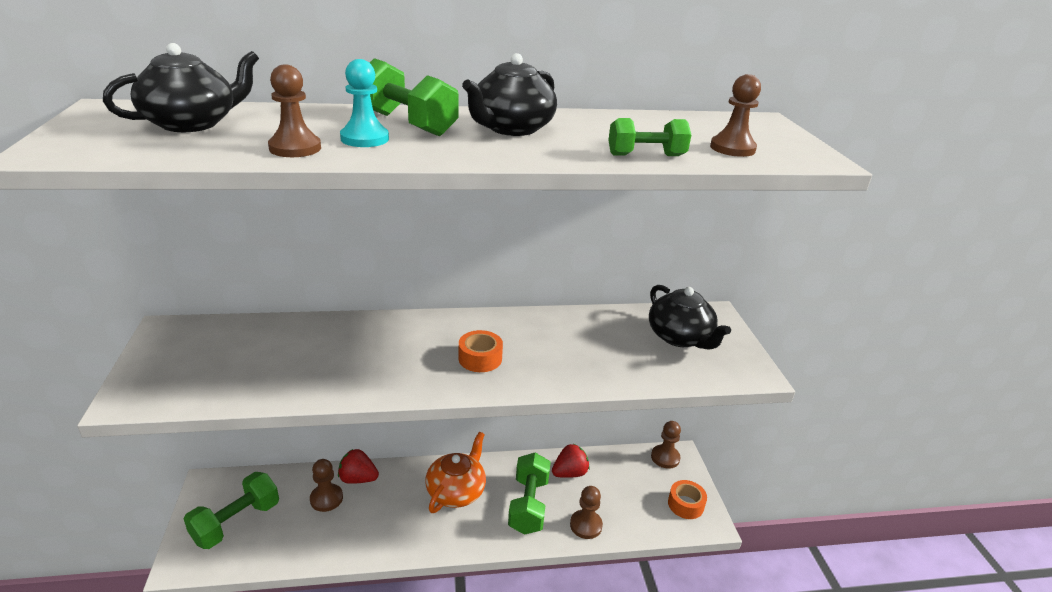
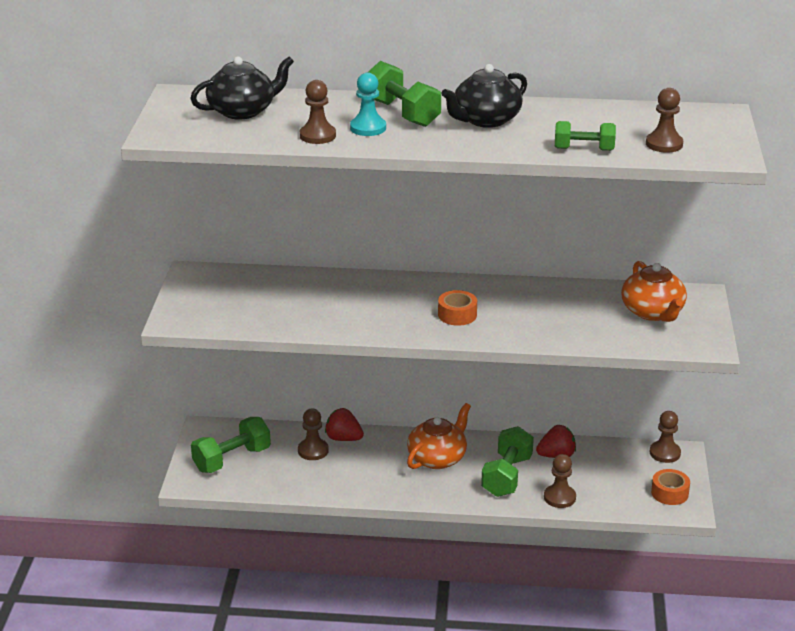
camera: 15 degrees right, 0 degrees up
(680, 337) = (652, 312): black teapot -> orange teapot

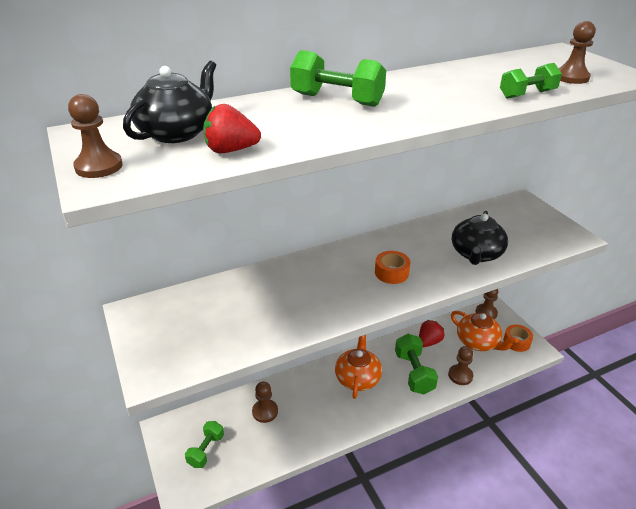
camera: 30 degrees left, 5 degrees up
(232, 459) = (206, 450): green dumbbell -> green dumbbell, size x0.66
(317, 136) = (287, 138): brown pawn -> brown pawn (99, 166)
(343, 438) = (279, 390): red strawberry -> red strawberry (231, 150)
(368, 128) = (325, 119): turquoise pawn -> none
(485, 120) = (414, 90): black teapot -> black teapot (476, 254)
(652, 312) = (512, 223): orange teapot -> orange teapot (478, 342)

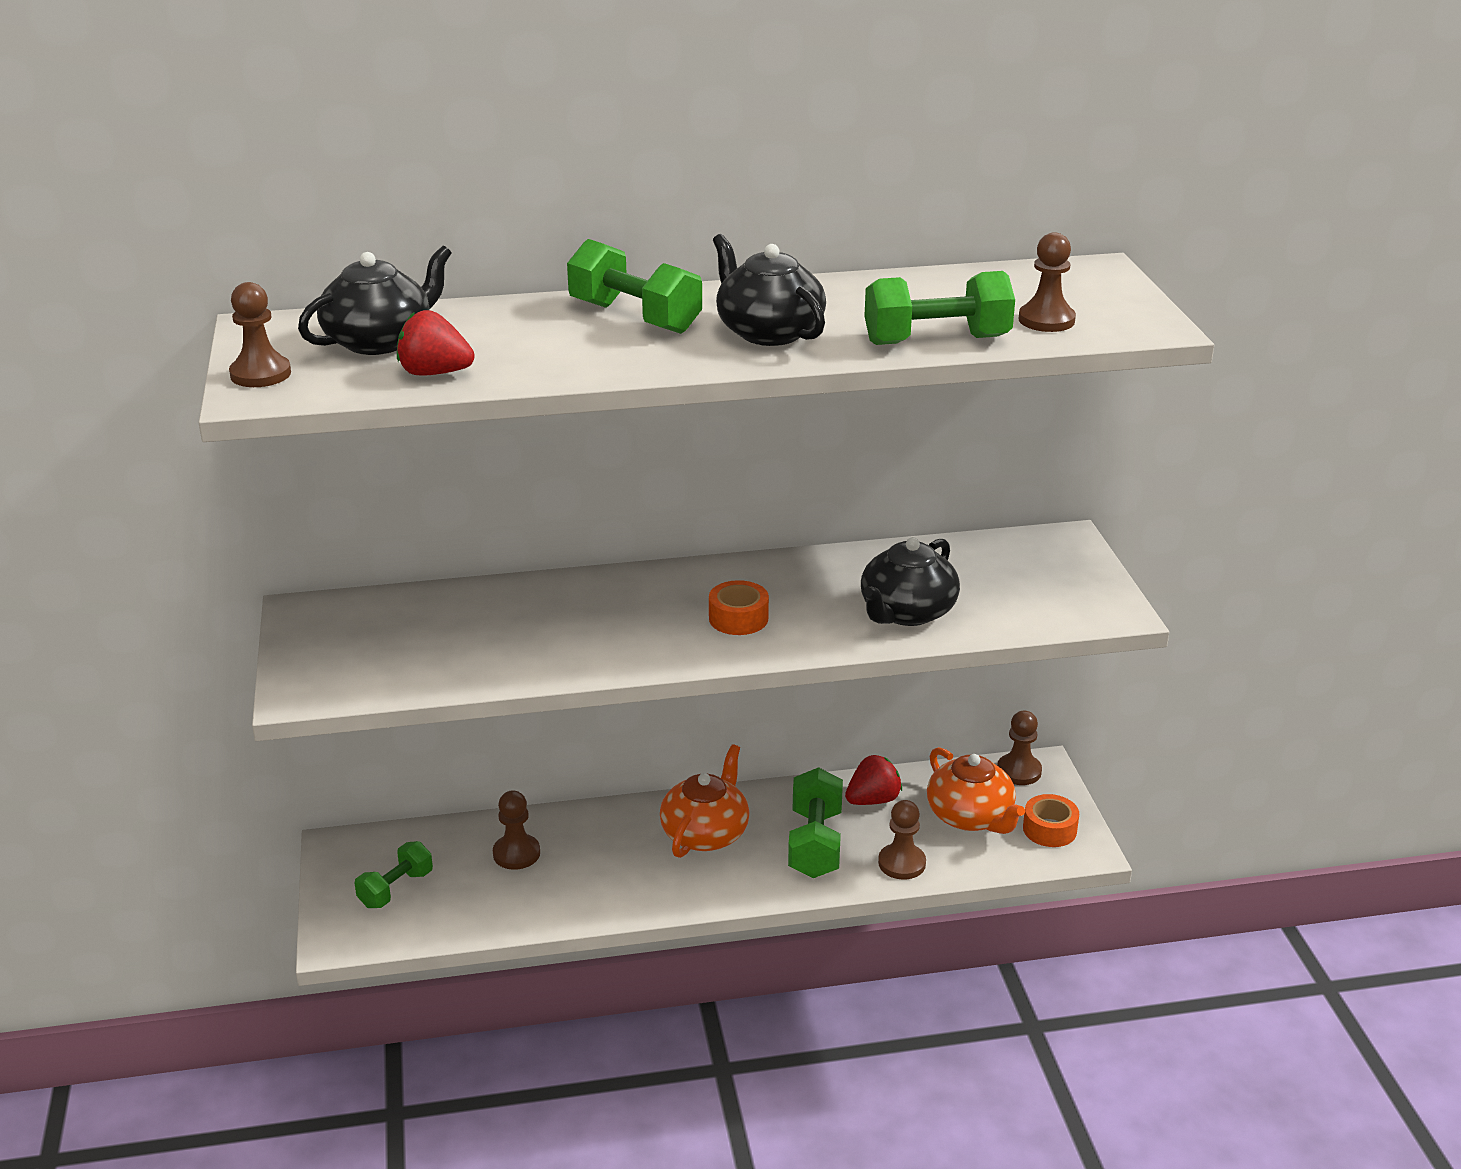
camera: 15 degrees right, 5 degrees down
(426, 100) = (768, 332): none -> black teapot
(527, 94) = (936, 340): green dumbbell -> green dumbbell, size x1.52

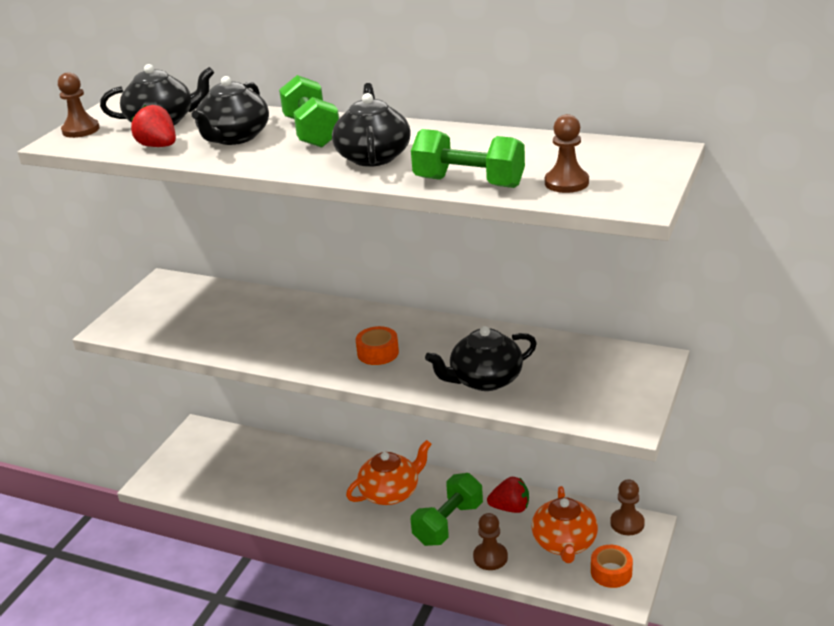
camera: 35 degrees right, 0 degrees up
(396, 889) = (202, 464): green dumbbell -> none
(516, 853) = (278, 466): brown pawn -> none
(532, 342) = (234, 137): none -> black teapot

